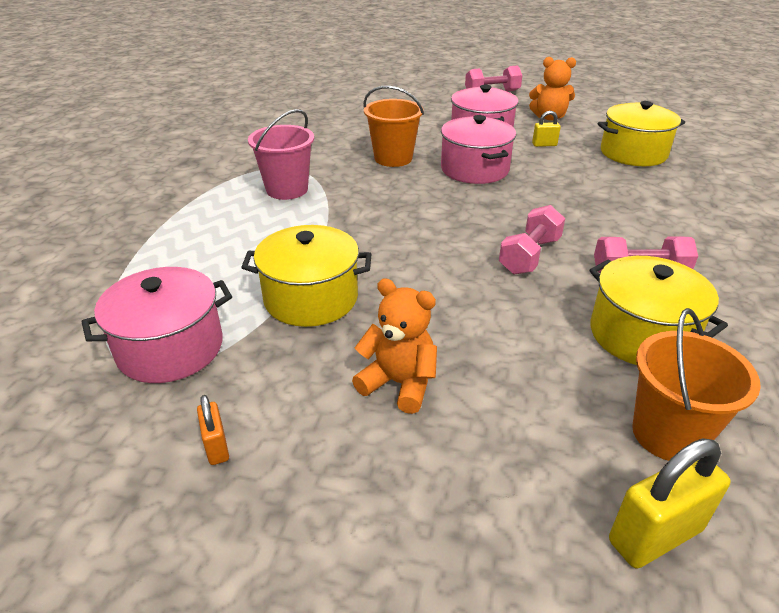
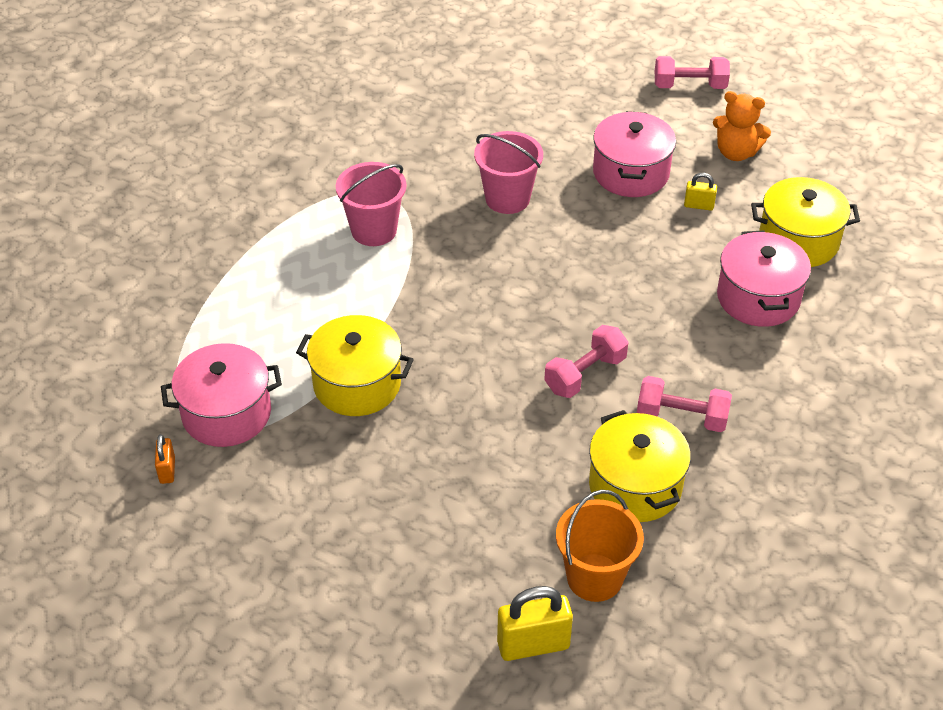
camera: 15 degrees right, 10 degrees up
(216, 446) = (248, 510): orange padlock -> orange padlock (167, 470)
(393, 158) = (507, 198): orange bucket -> pink bucket
(399, 383) = (402, 487): orange teddy bear -> none
(474, 169) = (592, 235): pink pot -> pink pot (758, 298)

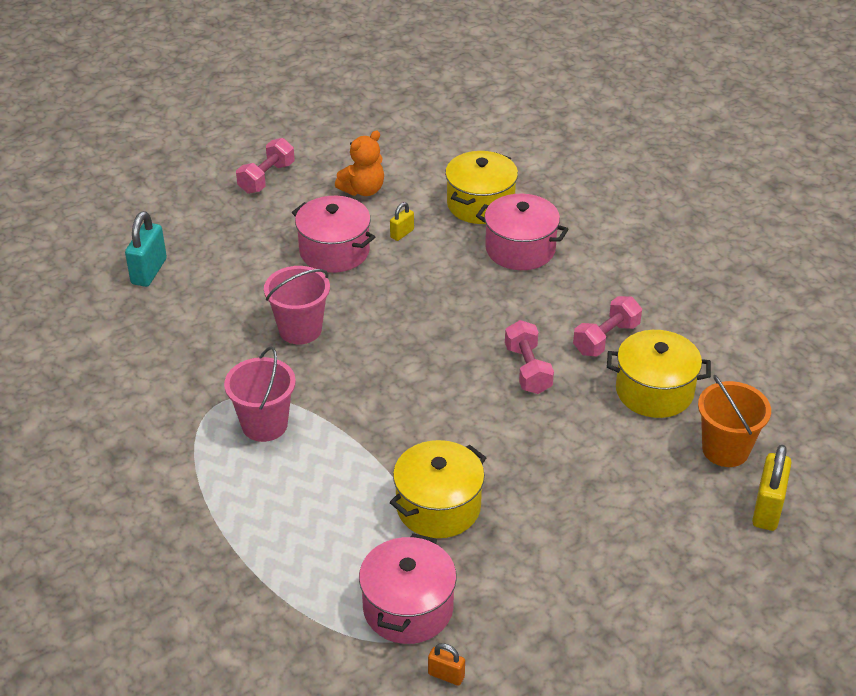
camera: 60 degrees left, 5 degrees down
(500, 78) = (149, 271): none -> turquoise padlock

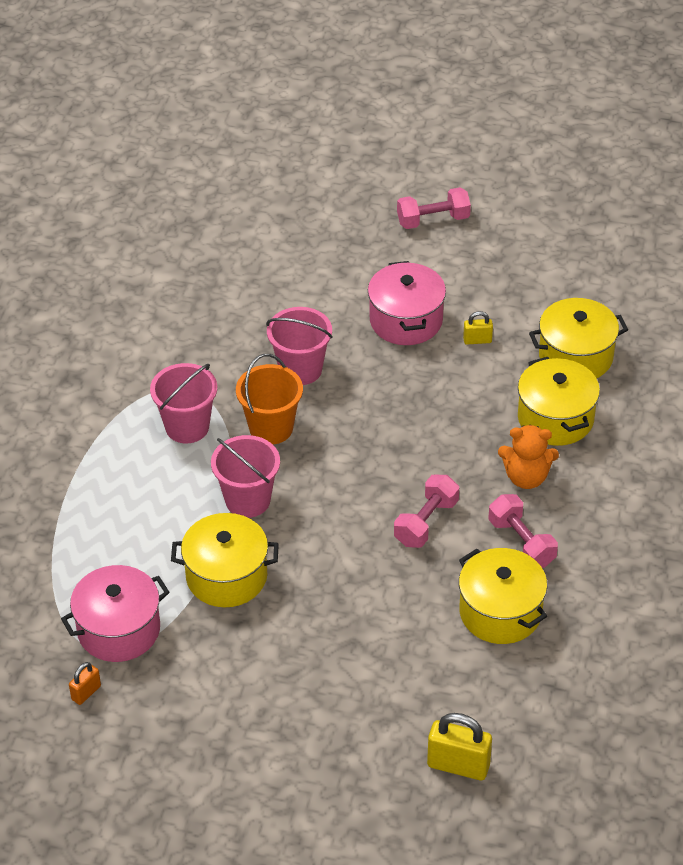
camera: 45 degrees right, 5 degrees up
(149, 271) = (251, 246): turquoise padlock -> none
(363, 190) = (495, 280): orange teddy bear -> orange teddy bear (526, 477)
(381, 443) = (248, 500): none -> pink bucket
(446, 675) = (86, 693): orange padlock -> orange padlock turned 60 degrees clockwise
(520, 249) = (555, 418): pink pot -> yellow pot
(606, 339) = (521, 542): pink dumbbell -> pink dumbbell turned 60 degrees clockwise
(725, 449) = (491, 698): orange bucket -> orange bucket (271, 428)
(767, 509) = (458, 765): yellow padlock -> yellow padlock turned 45 degrees clockwise

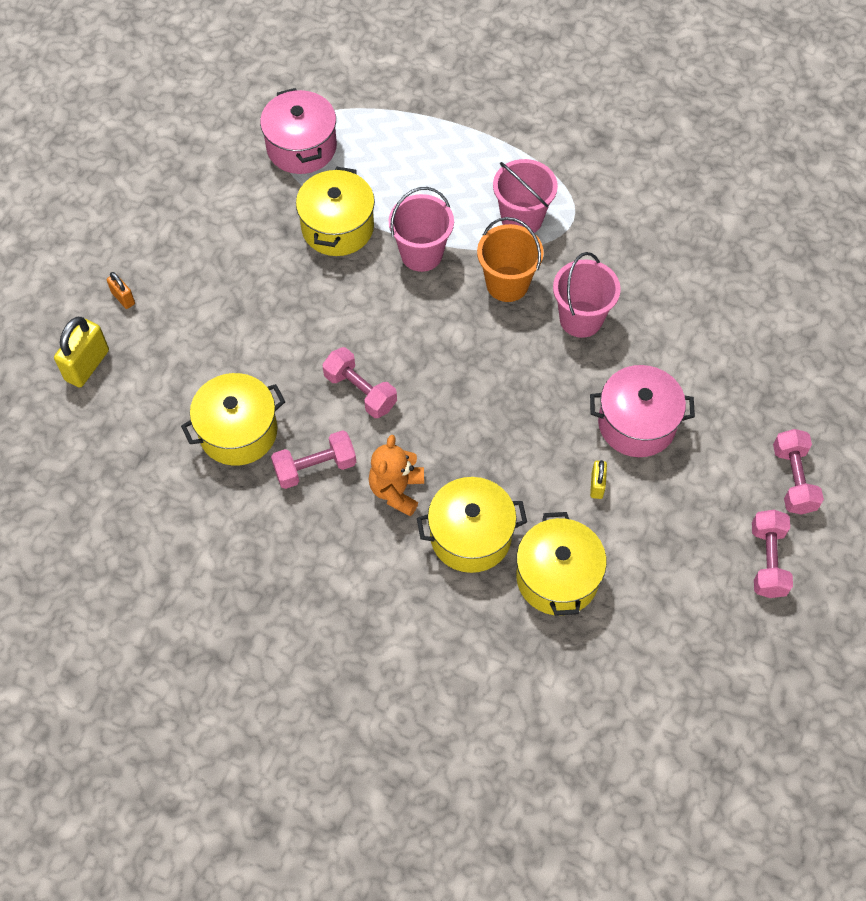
camera: 100 degrees right, 15 degrees up
(86, 693) = (244, 120): orange padlock -> orange padlock (123, 298)
(515, 231) = (767, 561): none -> pink dumbbell

